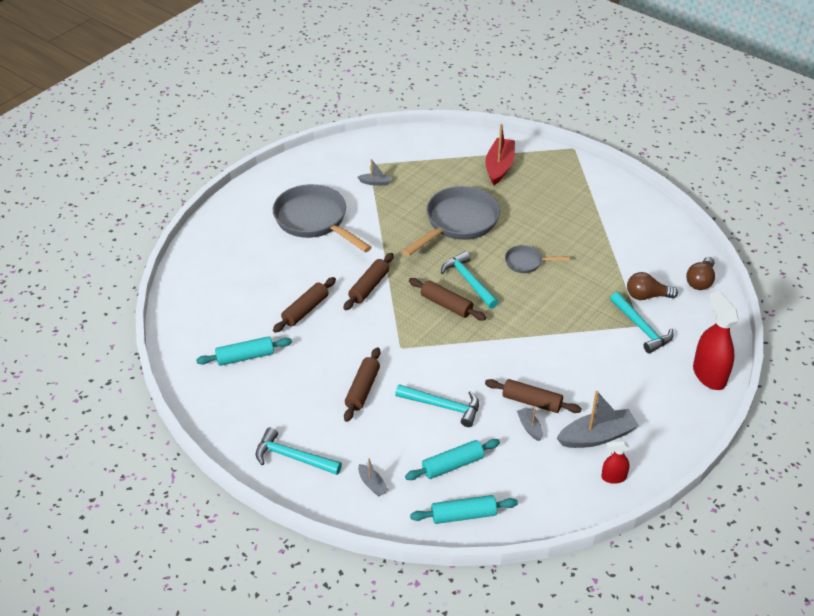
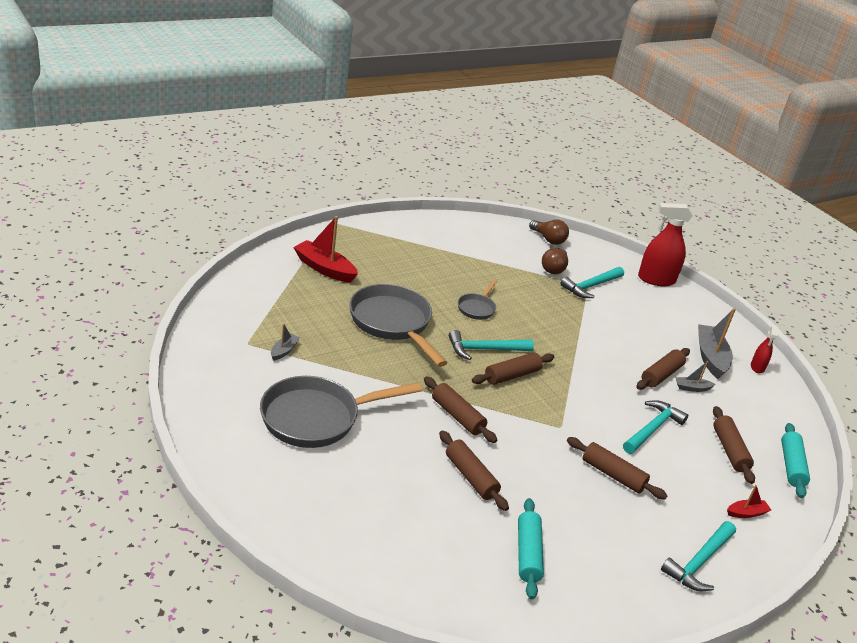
camera: 75 degrees left, 10 degrees down
(372, 484) = (746, 513): grey boat -> red boat
(452, 465) = (729, 450): turquoise rolling pin -> brown rolling pin
(641, 328) = (591, 286): turquoise hammer -> turquoise hammer turned 150 degrees clockwise

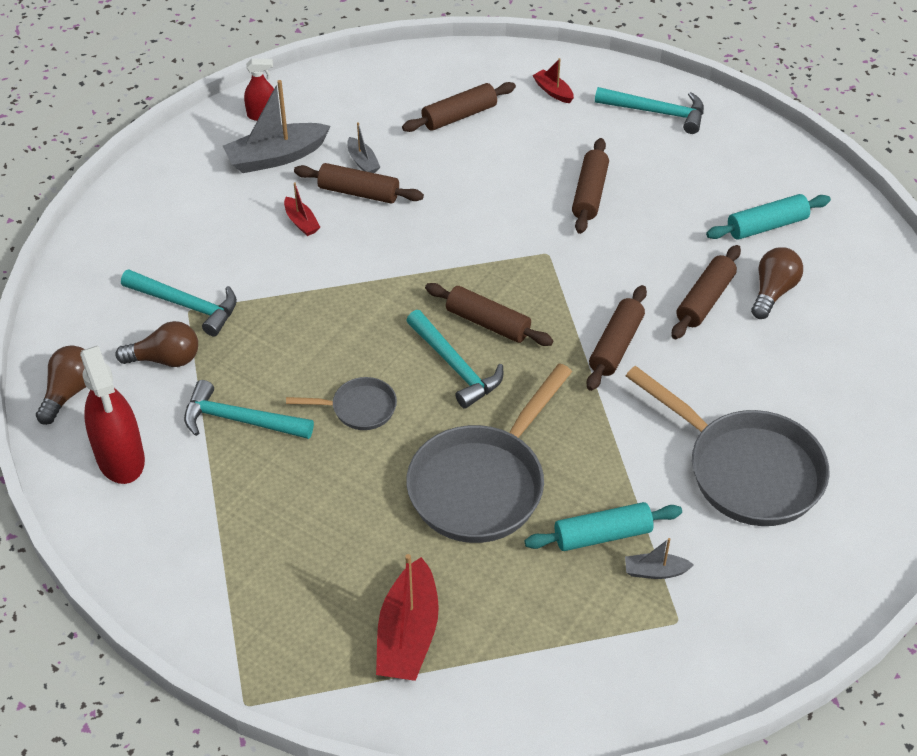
camera: 110 degrees left, 15 degrees up
(456, 516) = (773, 292): none -> brown light bulb
(642, 344) = (301, 222): none -> red boat
(652, 429) = (478, 180): turquoise hammer -> turquoise hammer (240, 420)
(656, 279) = (104, 242): red spray bottle -> red spray bottle (120, 458)
(791, 466) = (442, 69): turquoise rolling pin -> turquoise rolling pin (602, 535)

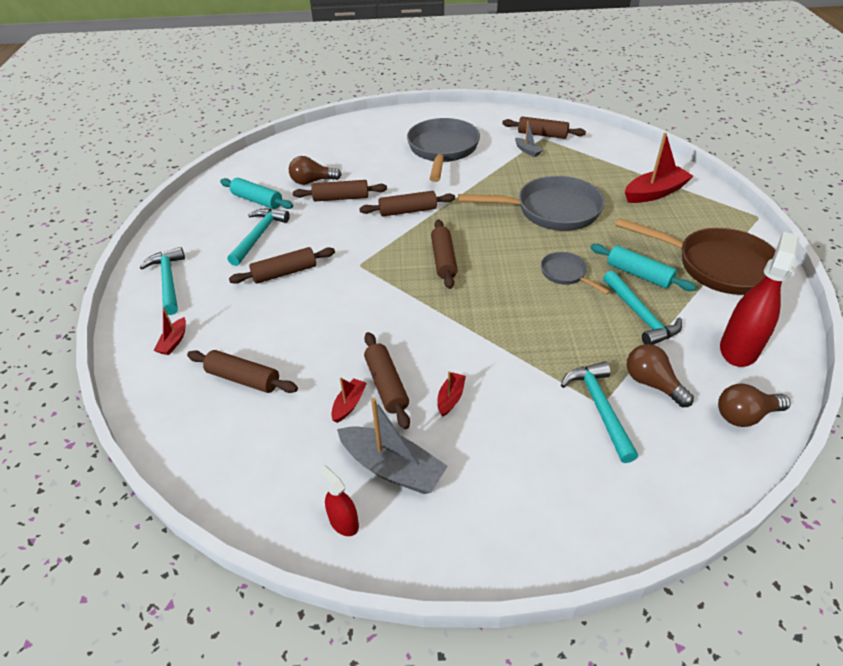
camera: 125 degrees left, 5 degrees down
(224, 558) = (716, 266): none -> brown pan
(363, 162) = (349, 404): grey boat -> red boat
(455, 366) = (490, 255): turquoise hammer -> turquoise hammer (259, 236)
(602, 535) = (529, 169): turquoise rolling pin -> turquoise rolling pin (639, 274)
(689, 630) = (542, 134): none -> brown rolling pin

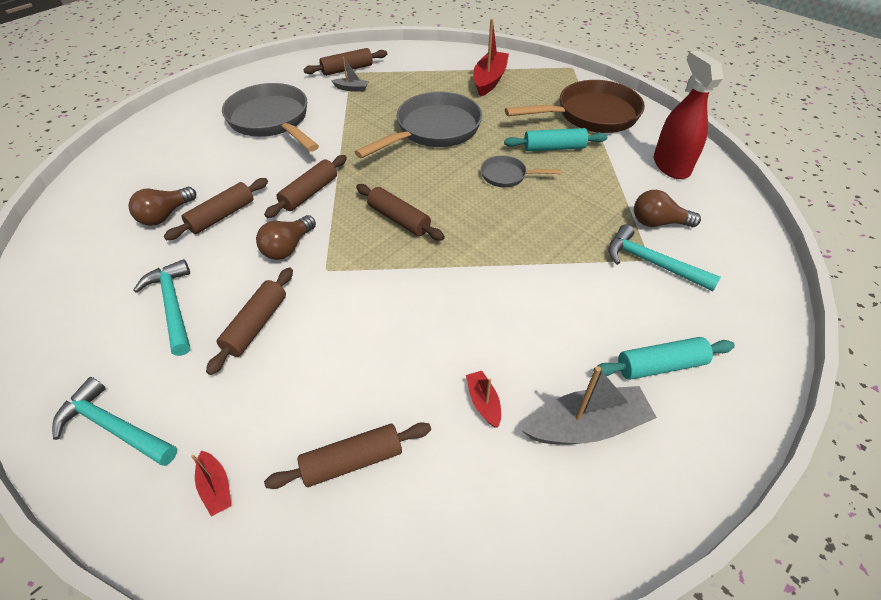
camera: 45 degrees left, 5 degrees up
(257, 200) = (120, 270): turquoise rolling pin -> turquoise rolling pin (660, 365)
(344, 522) = (612, 506): red spray bottle -> none
(386, 385) = (492, 360): brown rolling pin -> none
(450, 398) = (553, 332): red boat -> none
(640, 315) = (591, 178): turquoise hammer -> none
(745, 415) = (726, 208): brown light bulb -> brown light bulb (288, 247)

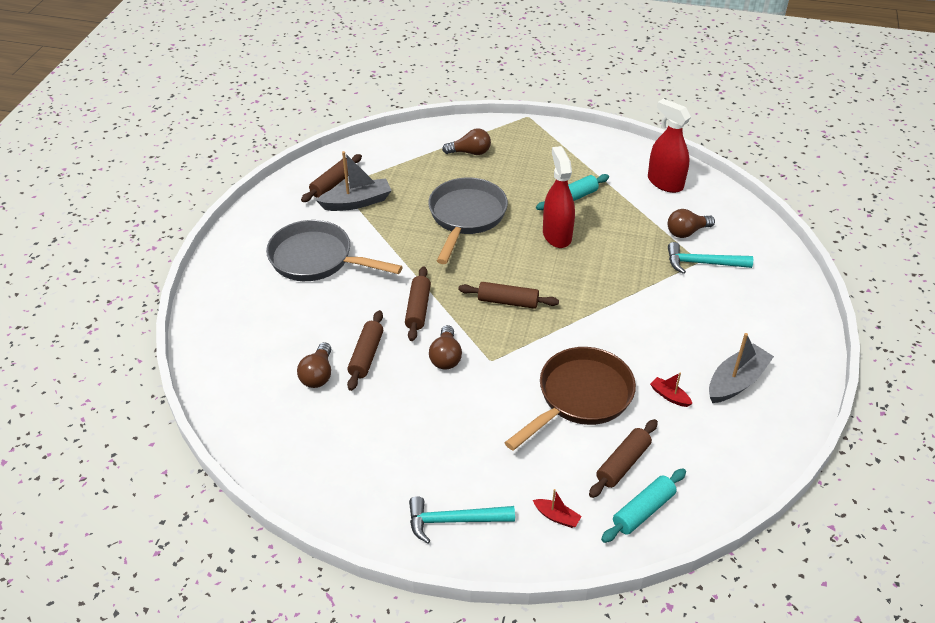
camera: 30 degrees left, 5 degrees down
(173, 306) = (405, 434): turquoise hammer -> none
(256, 325) = (480, 418): brown rolling pin -> none
(351, 88) = (357, 202): grey boat -> grey boat, size x1.98
(489, 80) = (470, 152): red boat -> brown light bulb
(507, 176) = (557, 235): grey pan -> red spray bottle
(591, 115) = (577, 158): brown pan -> brown pan (580, 397)
(660, 365) = (752, 328): turquoise rolling pin -> turquoise rolling pin (643, 511)

